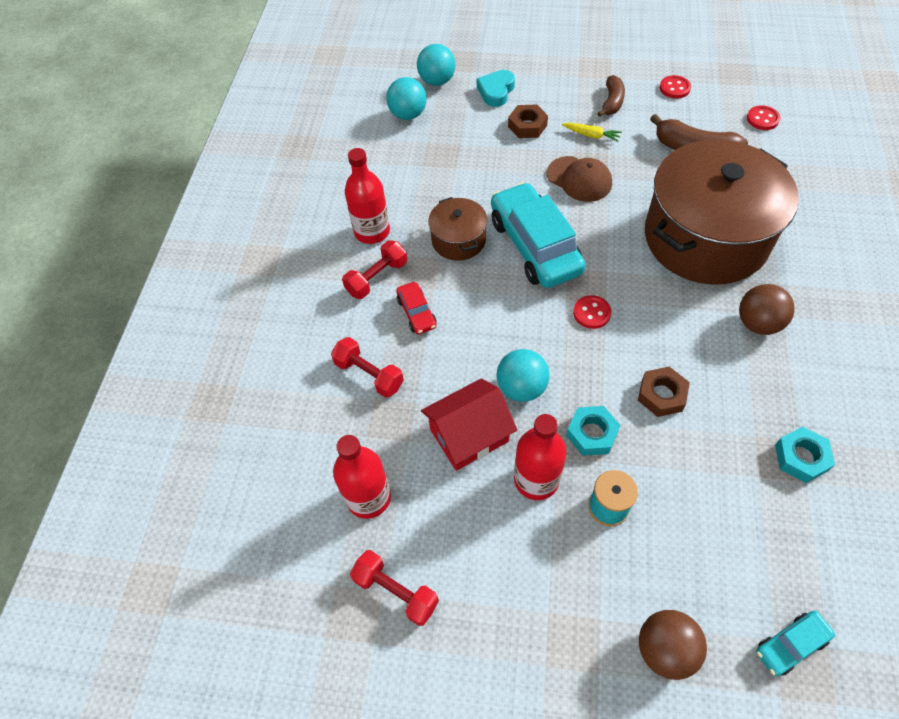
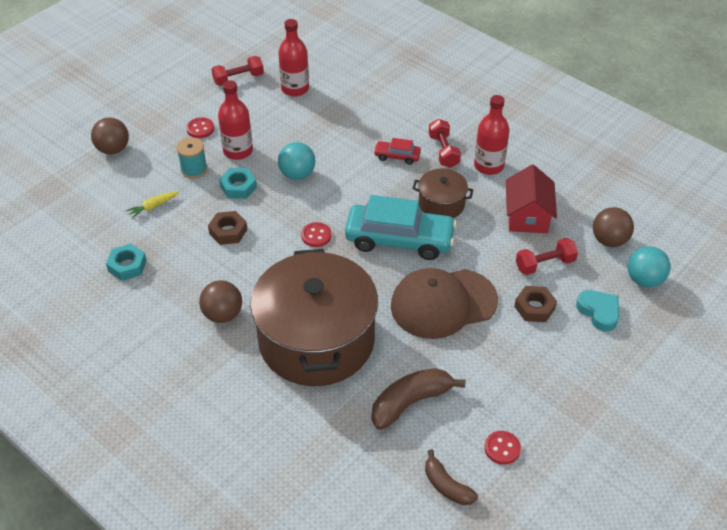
camera: 120 degrees right, 10 degrees down
(369, 374) = (371, 118): red dumbbell -> red dumbbell (545, 264)
(408, 115) = (609, 240): turquoise ball -> brown ball
(469, 435) = (290, 139): red house -> red house (527, 216)
(579, 179) = (443, 303): brown cap -> brown cap, size x1.63
(591, 135) = (487, 343): yellow carrot -> yellow carrot (153, 206)
(612, 102) = (520, 386): brown banana -> brown banana (447, 486)
(762, 119) = (404, 486): red button -> red button (200, 129)
(790, 644) = (63, 192): turquoise car -> none

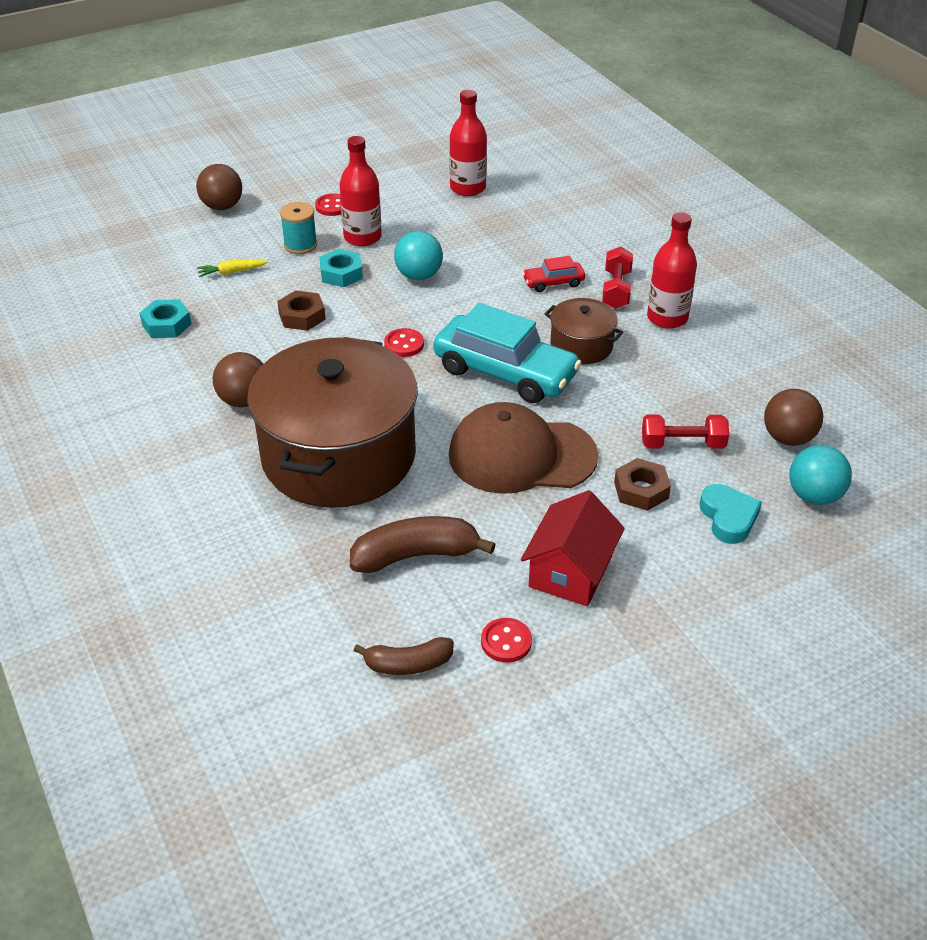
camera: 20 degrees right, 5 degrees down
(238, 79) = (406, 165): red dumbbell -> none
(397, 156) = (553, 283): red car -> red car turned 45 degrees counterclockwise
(447, 486) = (408, 664): brown banana -> brown banana turned 75 degrees counterclockwise
(527, 216) = (689, 384): red house -> red house (570, 571)

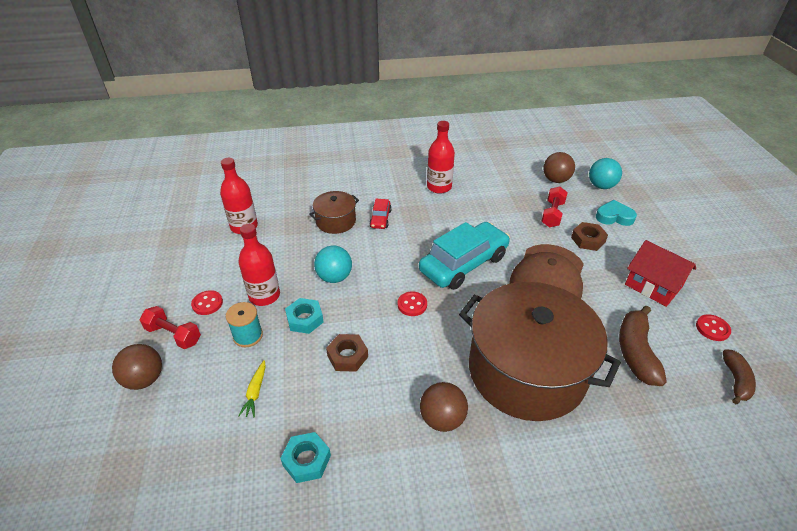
camera: 70 degrees left, 0 degrees up
(581, 346) = (450, 225): brown pot -> brown pot (336, 221)
(616, 289) = (402, 197): red dumbbell -> red dumbbell (173, 335)

